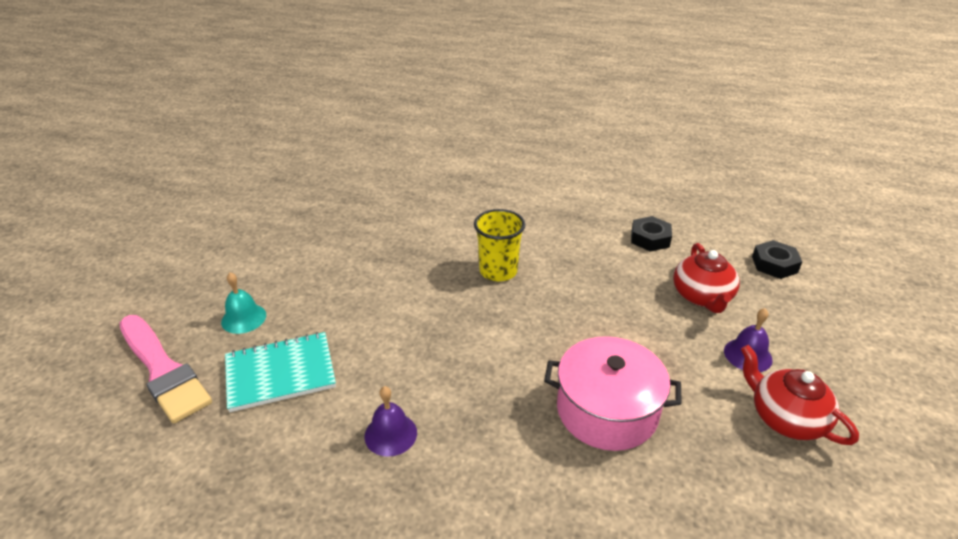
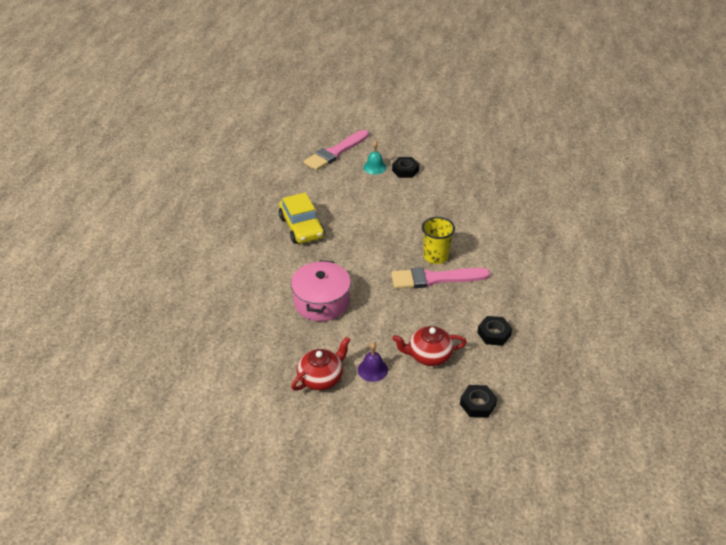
camera: 85 degrees right, 5 degrees up
(272, 283) = (405, 170): none -> black nut
(280, 373) = (337, 187): turquoise notebook -> none
(390, 434) = (301, 227): purple bell -> yellow car
(547, 276) = (435, 279): none -> pink brush

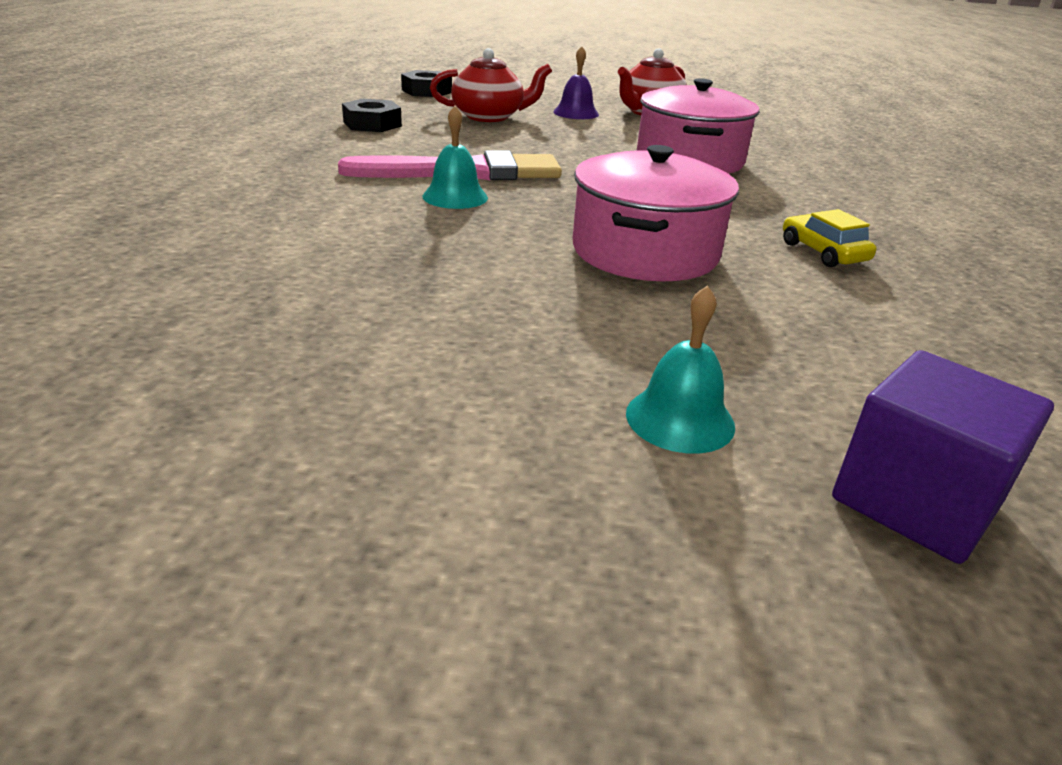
camera: 175 degrees right, 10 degrees down
(301, 227) = (823, 252): yellow car -> yellow car, size x0.52
(335, 152) = (915, 501): pink brush -> purple cube
(366, 224) = (645, 252): none -> pink pot
(405, 170) = (537, 402): black nut -> none
(435, 256) = (455, 197): yellow cup -> turquoise bell

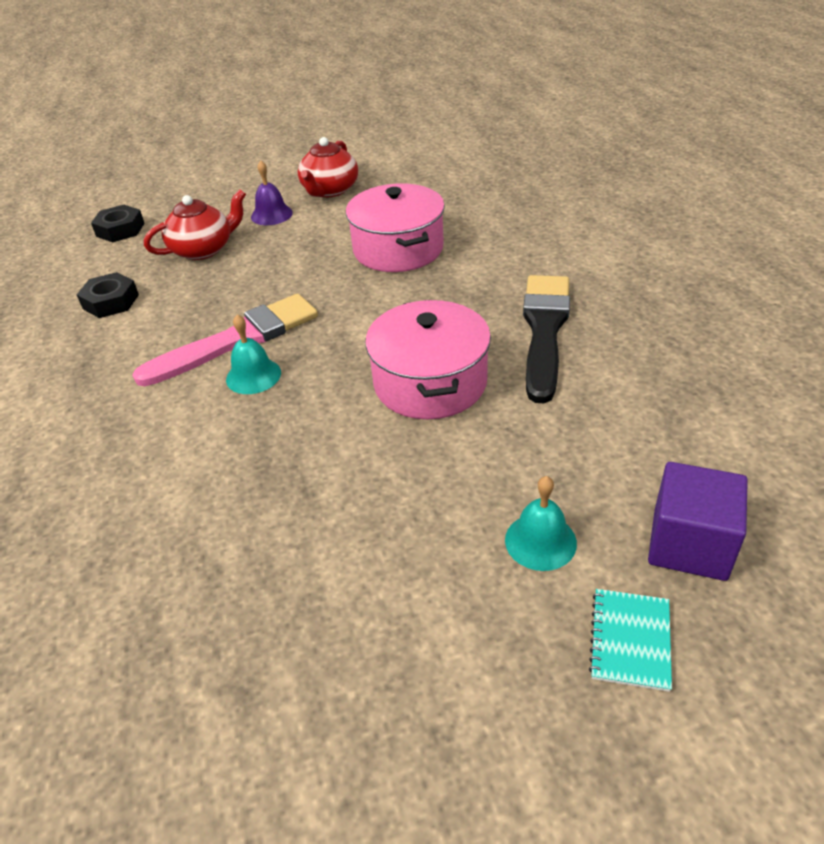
camera: 20 degrees left, 10 degrees up
(743, 571) = (630, 640): none -> turquoise notebook
(823, 252) = (544, 330): yellow car -> black brush

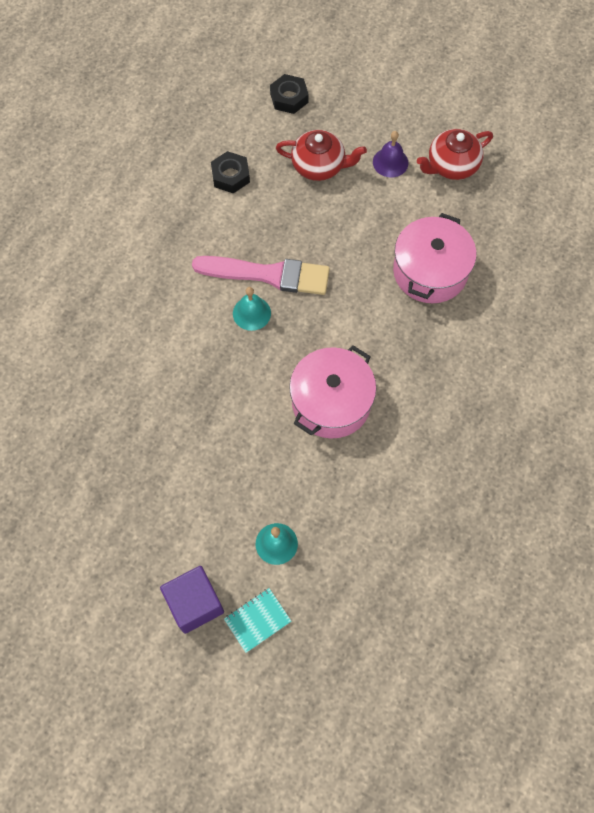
camera: 40 degrees right, 25 degrees up
(544, 330) = (432, 421): black brush -> none
(689, 544) = (335, 607): purple cube -> purple cube (195, 603)

